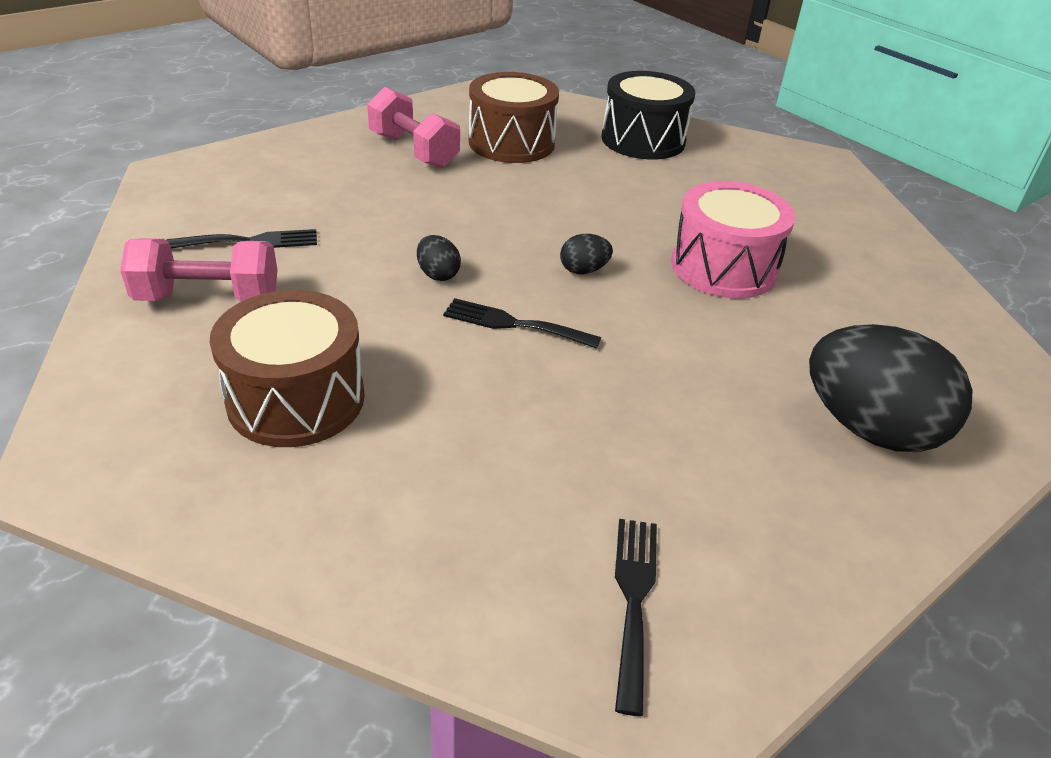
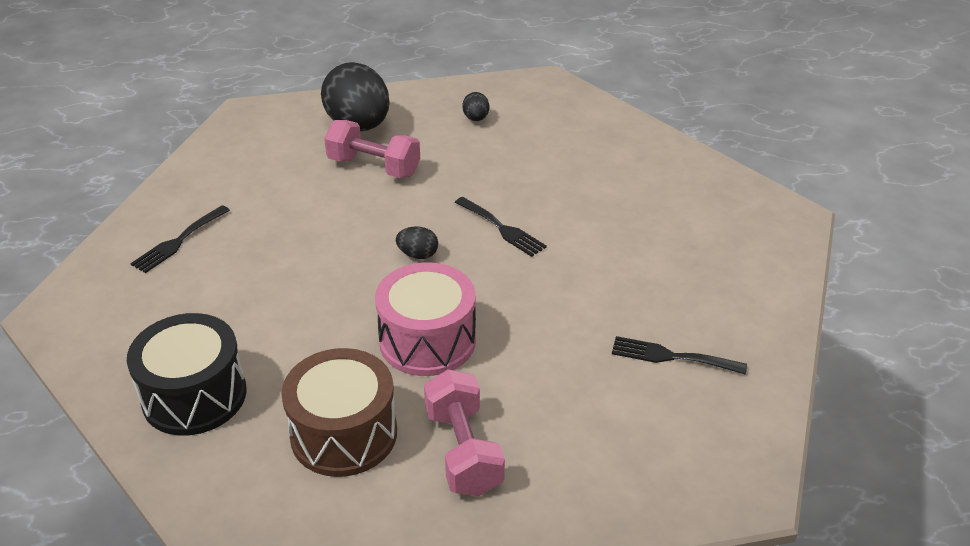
camera: 150 degrees left, 0 degrees up
(208, 298) = (712, 306): pink dumbbell -> pink dumbbell (374, 167)
(296, 399) = (662, 219): brown drum -> none
(438, 274) = (530, 281): black egg -> black egg (476, 118)
(633, 599) = (540, 105): black fork -> black fork (178, 241)
(723, 267) = (312, 229): pink drum -> pink drum (427, 340)

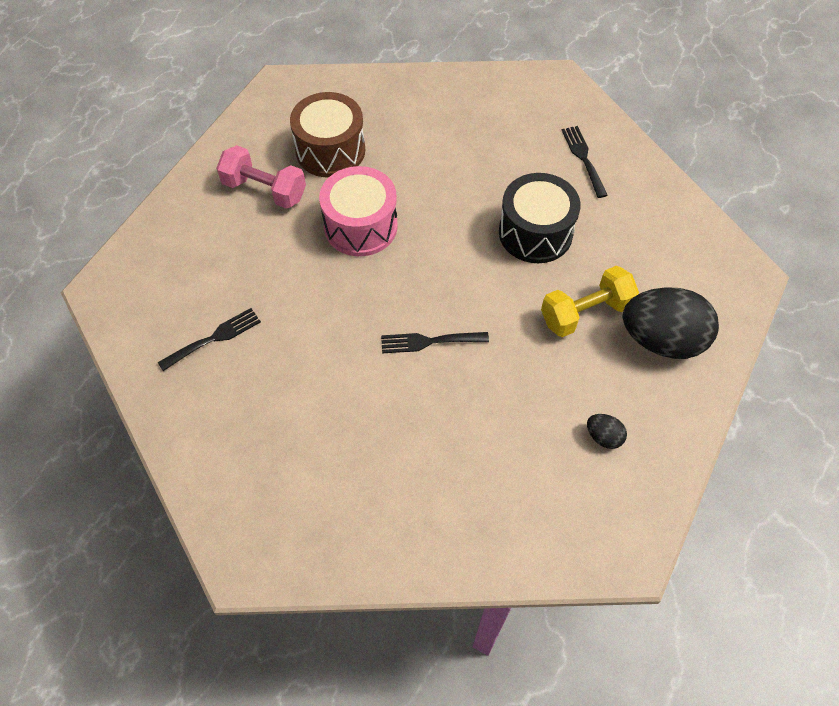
camera: 130 degrees right, 20 degrees up
(194, 395) = (423, 107): black drum -> black drum (535, 233)
(374, 167) = (585, 313): pink dumbbell -> yellow dumbbell
(418, 255) = (447, 272): black egg -> none

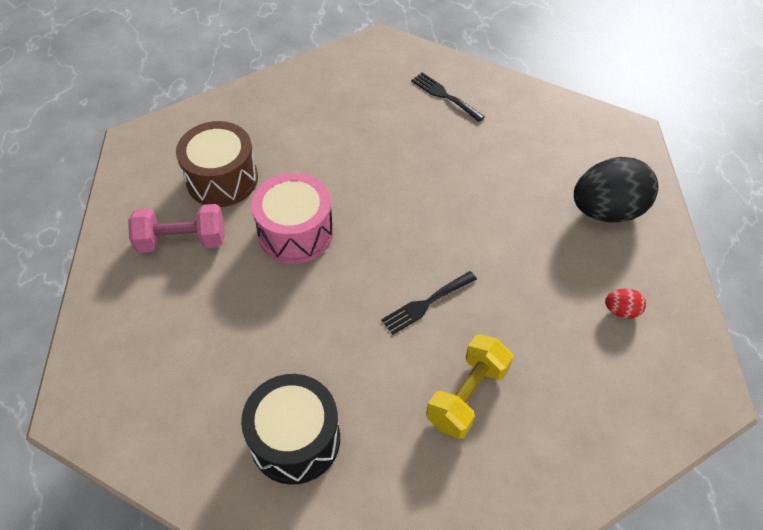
camera: 30 degrees left, 5 degrees down
(214, 338) = (224, 401): black fork -> none
(535, 233) = (449, 171): black drum -> black drum (295, 439)
(585, 313) = (535, 217): yellow dumbbell -> yellow dumbbell (467, 395)
(603, 437) = (621, 310): black egg -> red egg

